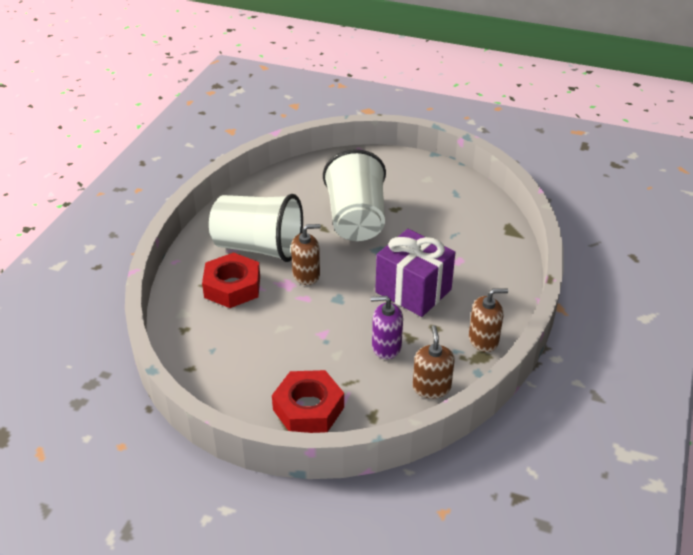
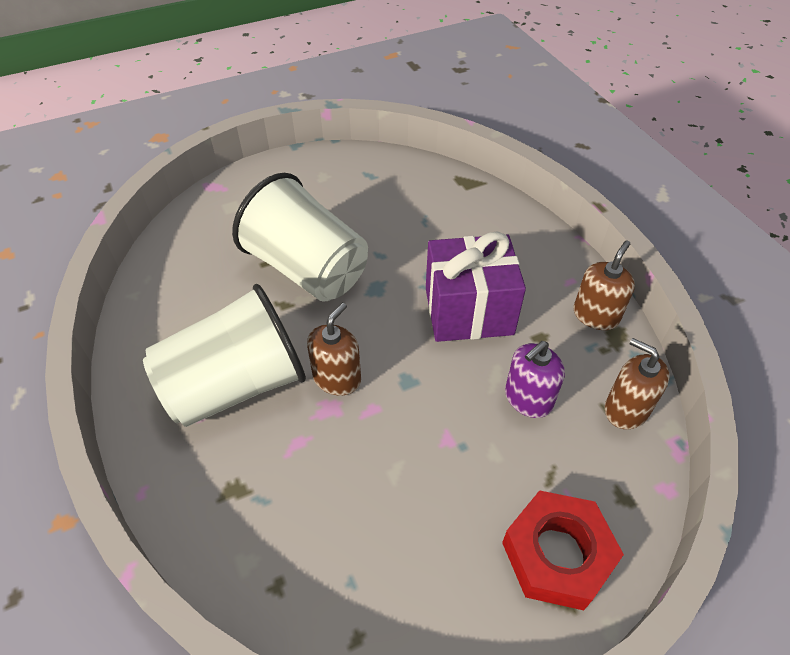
camera: 45 degrees left, 10 degrees up
(232, 287) = (267, 466): red nut -> none

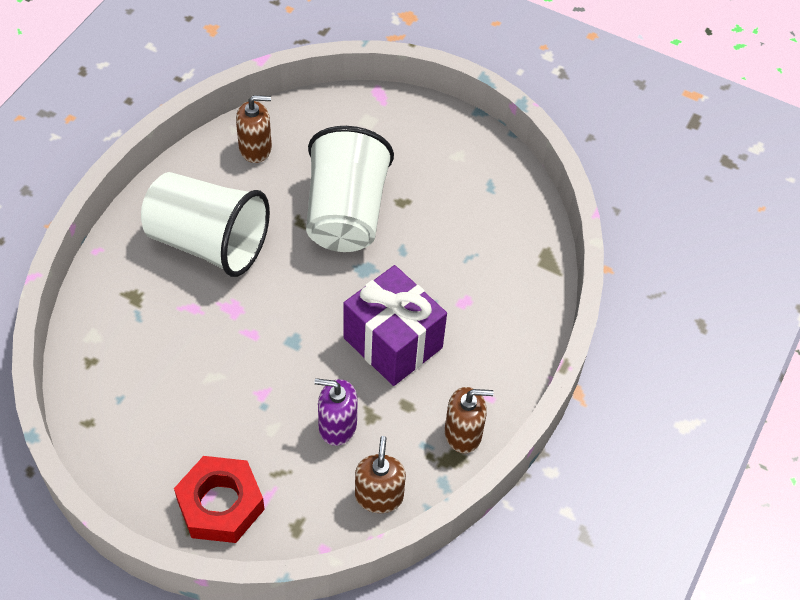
camera: 50 degrees right, 5 degrees up
(337, 378) = (261, 297): brown soap dispenser -> brown soap dispenser (255, 148)

